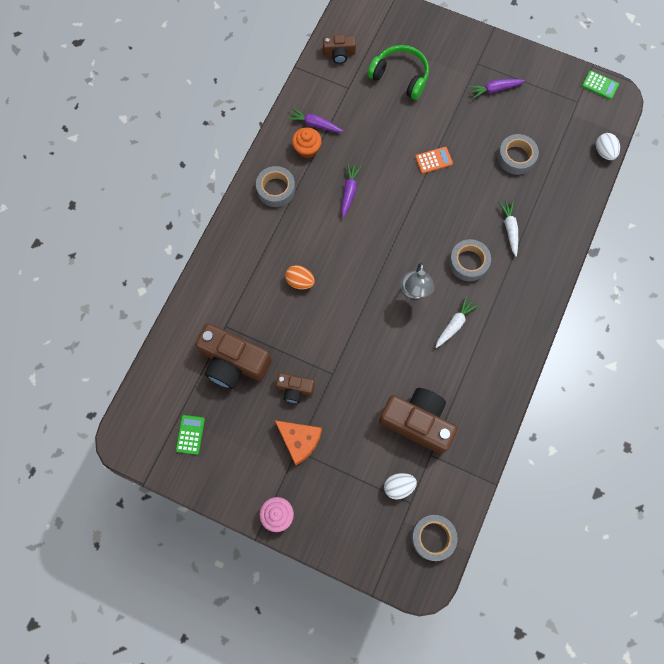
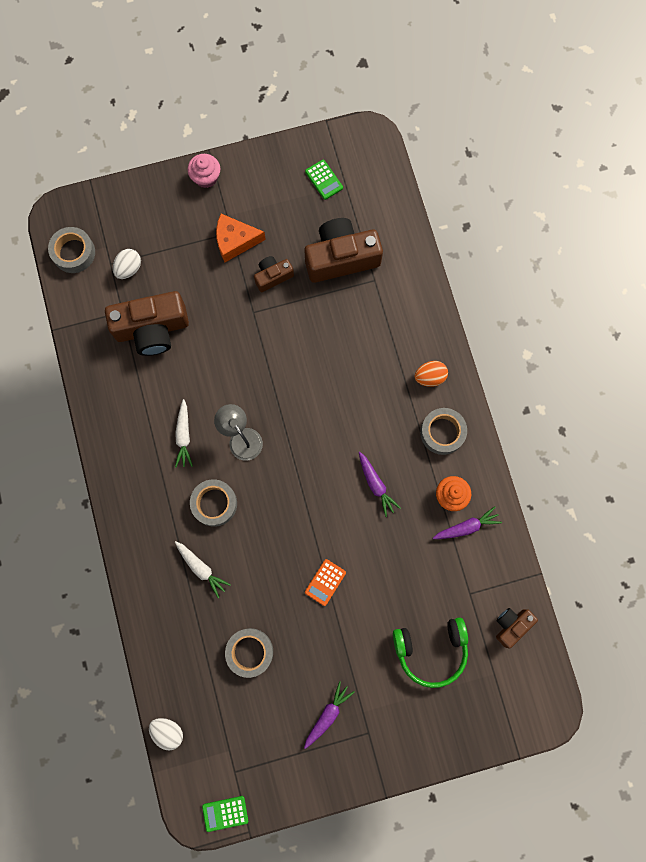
camera: 140 degrees right, 5 degrees up
(300, 281) = (346, 366): orange egg -> orange egg (430, 377)

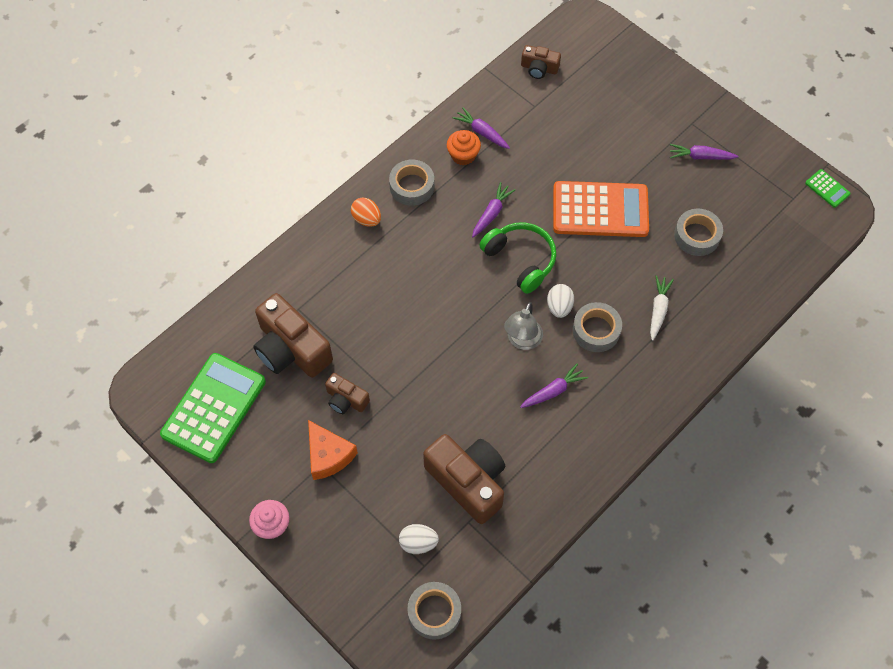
camera: 120 degrees left, 15 degrees down
(168, 731) = (803, 262): white egg -> white egg (559, 307)
(184, 436) = (553, 391): white carrot -> purple carrot
(324, 180) = (214, 408): green calculator -> green calculator, size x2.36
(325, 582) = (600, 210): orange calculator -> orange calculator, size x2.36
(431, 650) = (598, 111): green headphones -> green headphones (521, 260)

